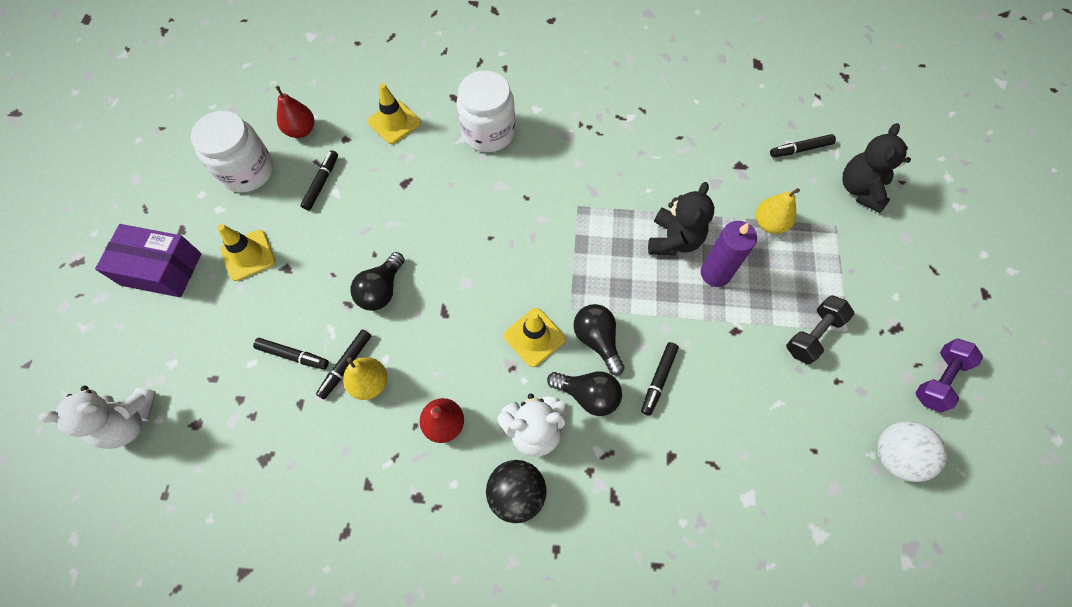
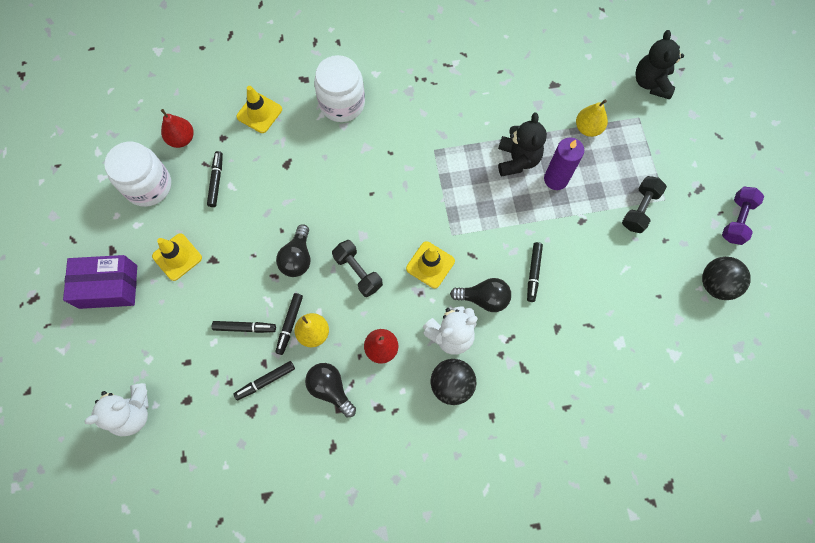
camera: 15 degrees left, 5 degrees up
(446, 324) = (358, 272): none -> black dumbbell
(597, 340) = (479, 254): black light bulb -> black light bulb (330, 389)
(800, 149) = (598, 59): black marker -> black marker (265, 381)
(894, 455) = (716, 284): white ball -> black ball

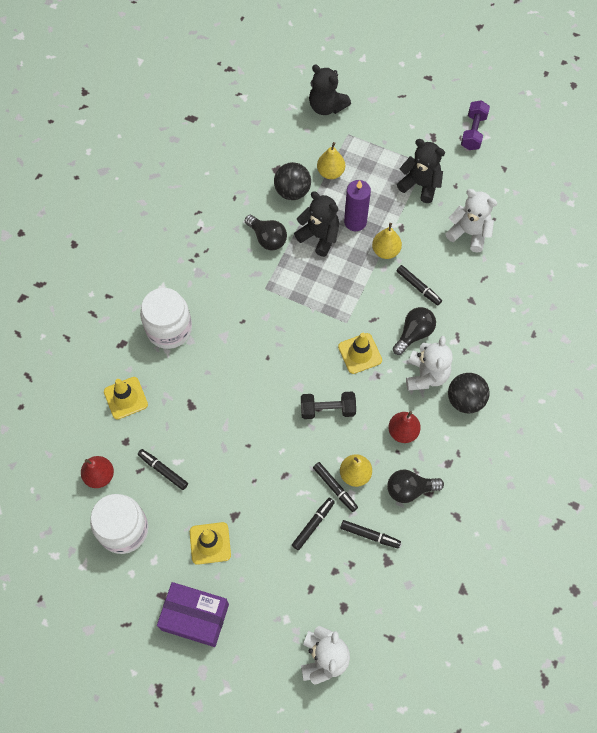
camera: 55 degrees left, 5 degrees down
(108, 286) = (195, 617): purple box -> purple box turned 75 degrees clockwise
(265, 381) = (370, 535): black marker -> black marker turned 75 degrees counterclockwise
(297, 258) = (282, 447): black light bulb -> black light bulb (267, 238)
(547, 222) = (385, 251): none -> yellow pear
(625, 283) = (469, 233): none -> white teddy bear
(639, 209) = (420, 185): black dumbbell -> black teddy bear
(716, 284) = (510, 178): black ball -> black ball (292, 191)
(736, 220) = (473, 132): purple dumbbell -> purple dumbbell turned 45 degrees clockwise

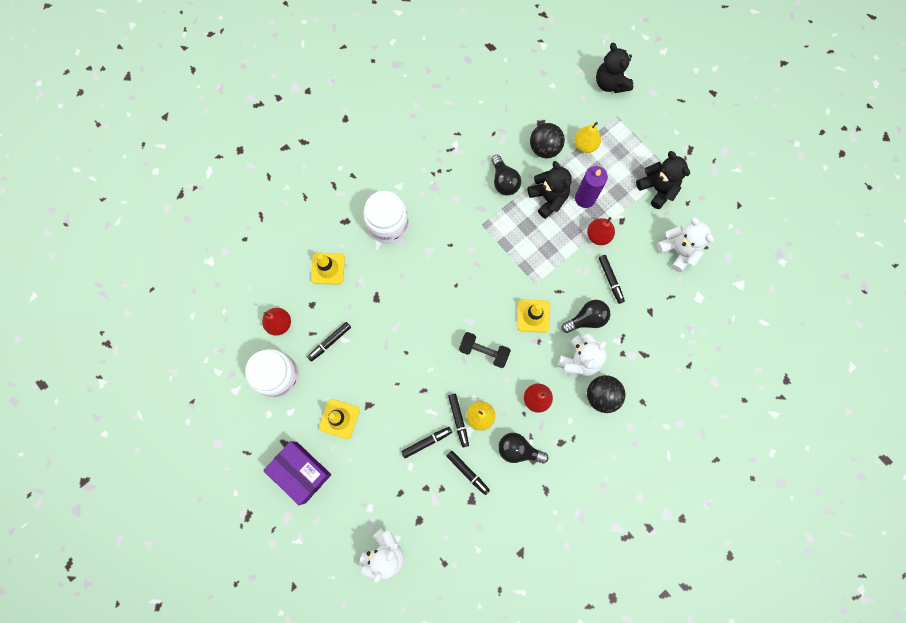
camera: 25 degrees right, 10 degrees up
(163, 470) = (330, 342): black marker -> black marker turned 105 degrees counterclockwise
(385, 251) = (598, 235): yellow pear -> red pear
(473, 132) = (728, 160): purple dumbbell -> none

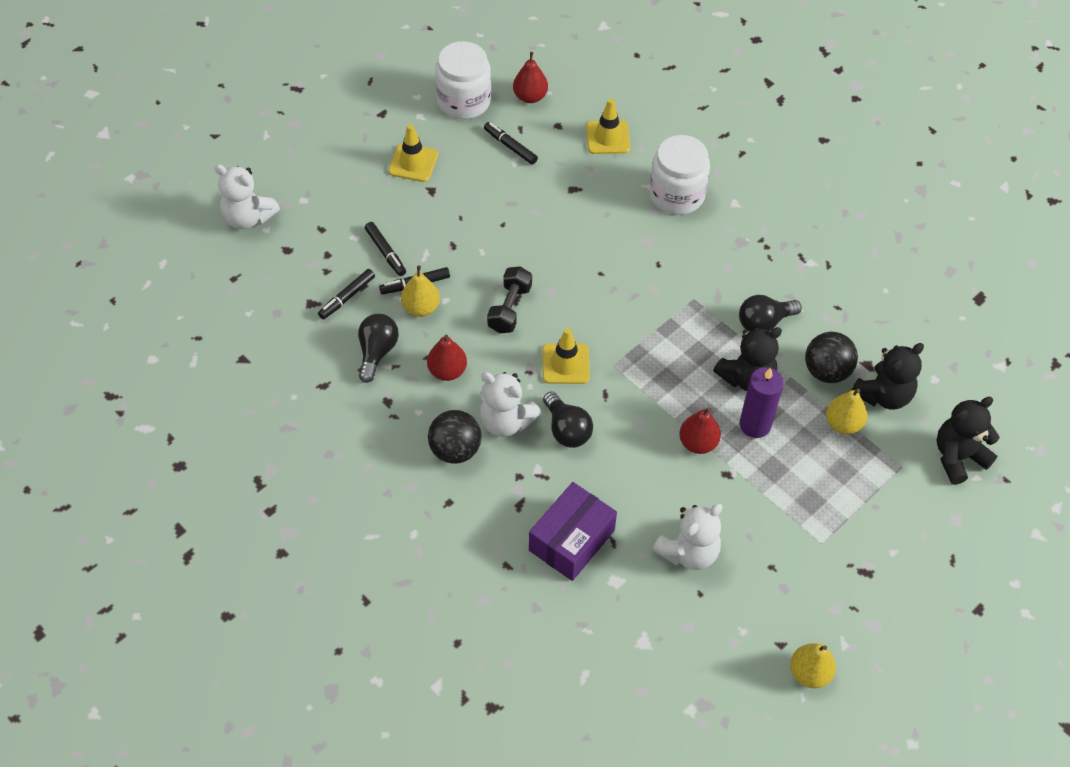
camera: 85 degrees right, 20 degrees down
(301, 472) = (347, 132): purple box -> purple box (571, 540)
(610, 280) = (630, 460): black marker -> none
(657, 189) = (788, 523): black teddy bear -> black teddy bear (883, 395)
(756, 192) = (809, 673): none -> yellow pear

